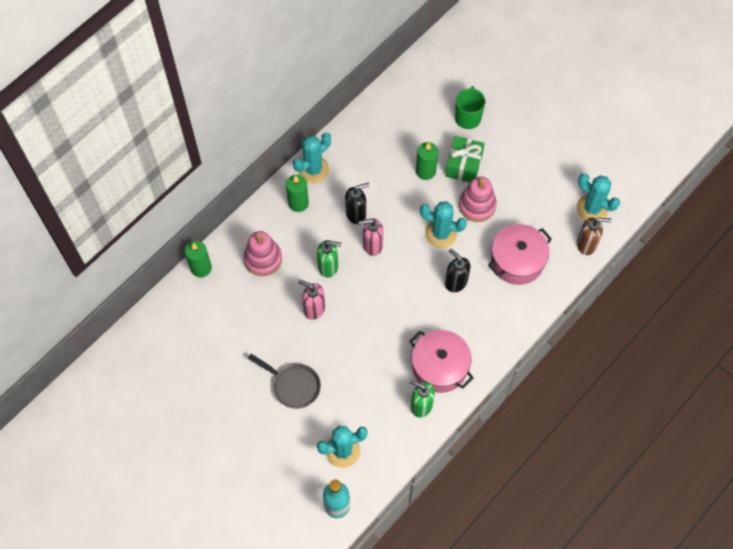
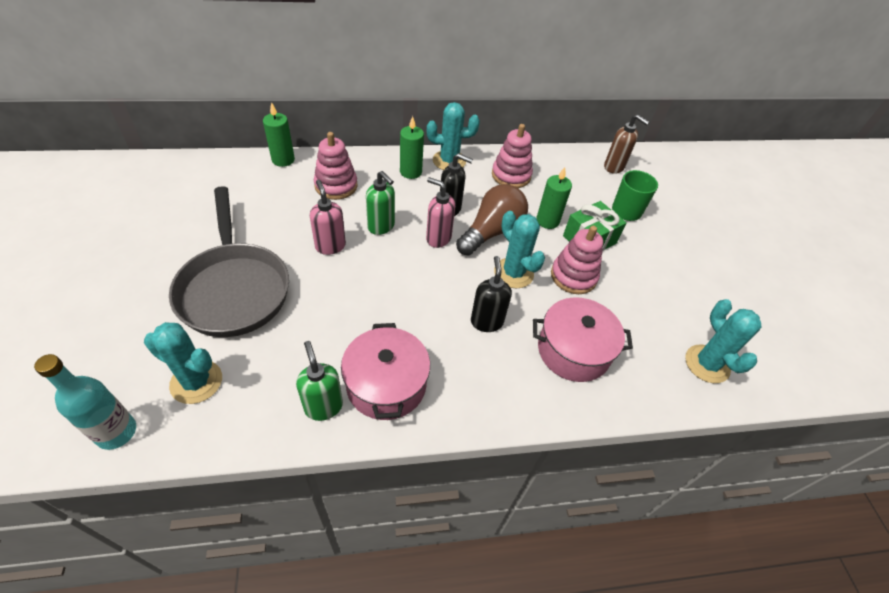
camera: 35 degrees right, 15 degrees down
(293, 386) = (234, 288): grey pan -> grey pan, size x1.84
(367, 147) = (511, 175): none -> pink stacking toy
(399, 211) = (491, 232): none -> brown light bulb
(586, 245) = (672, 393): brown soap dispenser -> brown soap dispenser (614, 167)

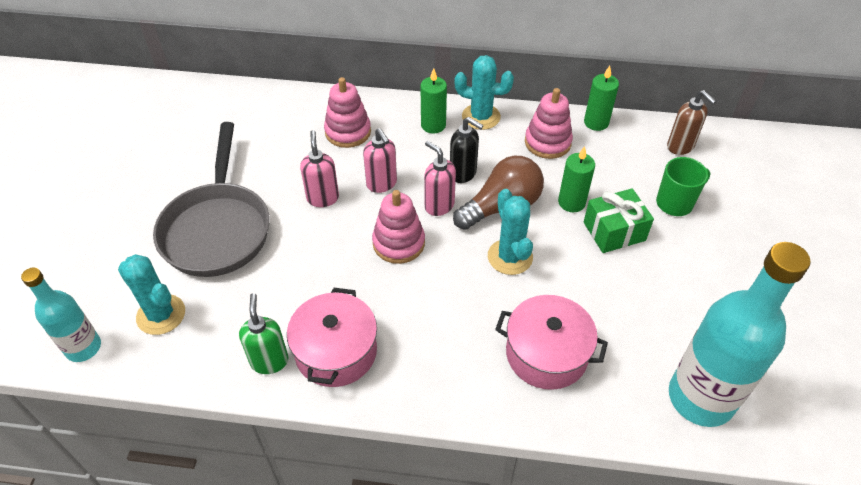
camera: 20 degrees right, 0 degrees up
(283, 160) = (301, 96): green candle -> green candle (596, 122)
(381, 226) = (382, 184): green soap dispenser -> pink soap dispenser
(486, 322) = (461, 305): black soap dispenser -> none
(573, 276) = (578, 271): pink stacking toy -> pink stacking toy (398, 243)
(707, 364) = (700, 398): turquoise cactus -> turquoise bottle

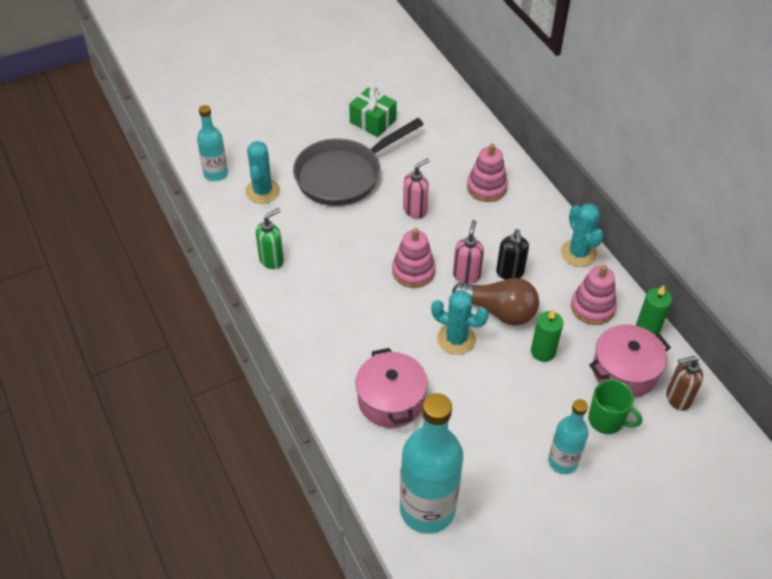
camera: 55 degrees right, 0 degrees up
(336, 351) = (303, 287): pink pot -> pink pot (624, 371)
(382, 184) = (456, 233): pink soap dispenser -> none
(433, 125) = (541, 230): green candle -> none
(510, 257) = (456, 339): turquoise cactus -> turquoise cactus turned 75 degrees clockwise
(614, 231) = (538, 392): green gift -> green gift (373, 121)
(680, 147) = (677, 398): brown soap dispenser -> brown soap dispenser turned 60 degrees clockwise
(702, 258) = (563, 461): none -> turquoise bottle

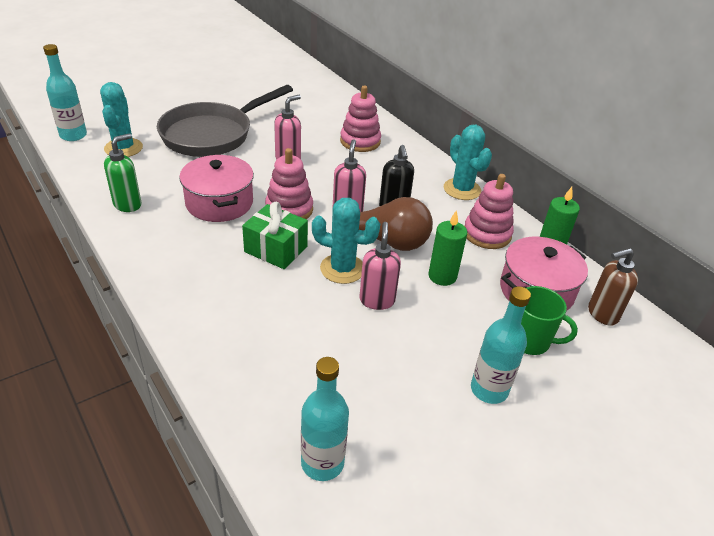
camera: 10 degrees left, 10 degrees down
(373, 121) = (242, 96): green gift -> green gift (276, 249)
(391, 400) = (268, 334): pink pot -> pink pot (219, 203)
(427, 509) = (322, 463): turquoise bottle -> turquoise bottle, size x0.56
(482, 373) = (377, 300): none -> pink soap dispenser

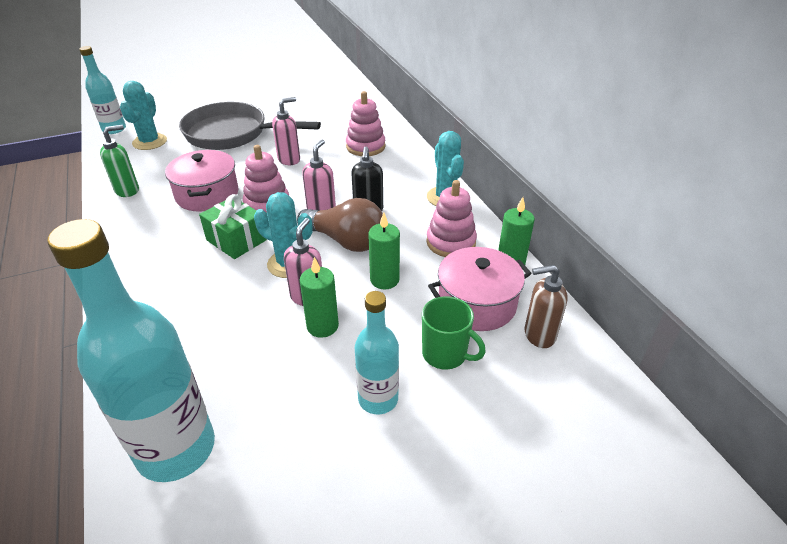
camera: 15 degrees right, 0 degrees up
(212, 134) = (232, 134): grey pan -> grey pan turned 45 degrees clockwise
(322, 463) = (176, 449): turquoise bottle -> turquoise bottle, size x1.78
(405, 327) = (322, 326): none -> green candle

